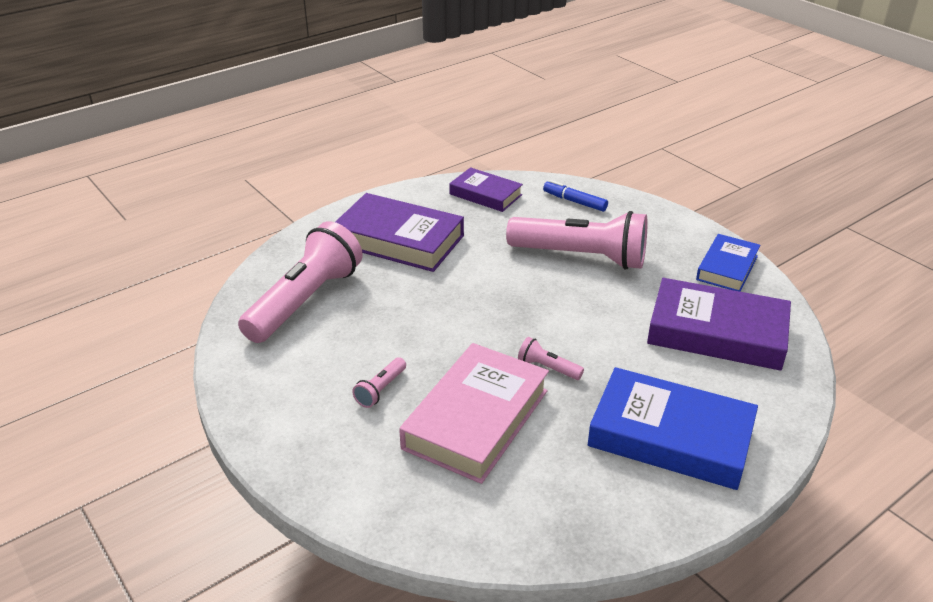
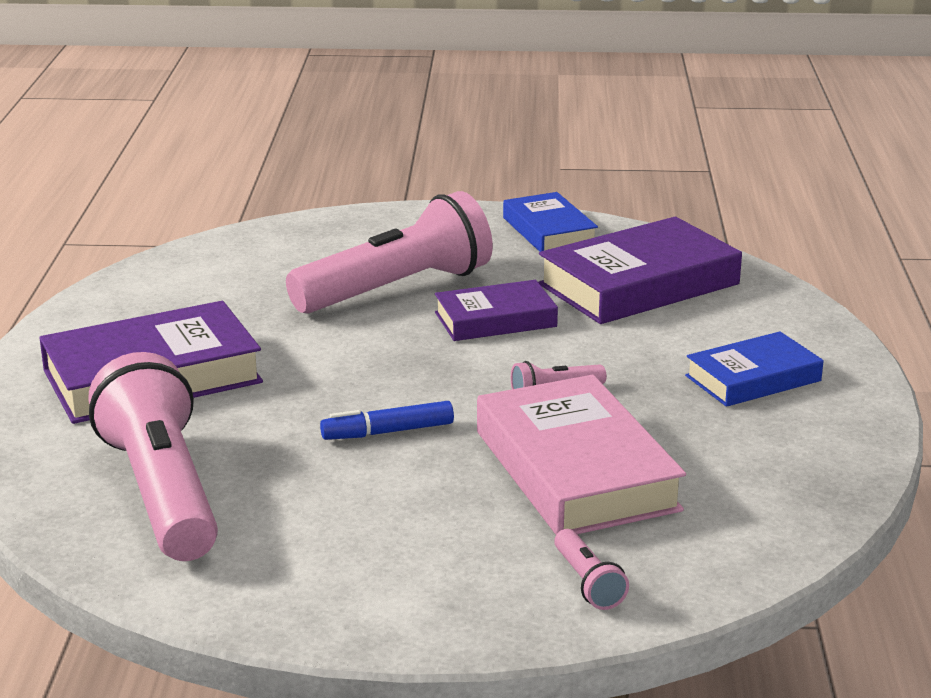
camera: 50 degrees left, 10 degrees down
(380, 389) = (432, 509): pink flashlight -> pink flashlight (587, 583)
(485, 194) = (167, 285): purple book -> purple book (495, 319)
(574, 201) = (287, 245): blue marker -> blue marker (388, 432)
(670, 436) = (753, 378): blue book -> blue book, size x0.60

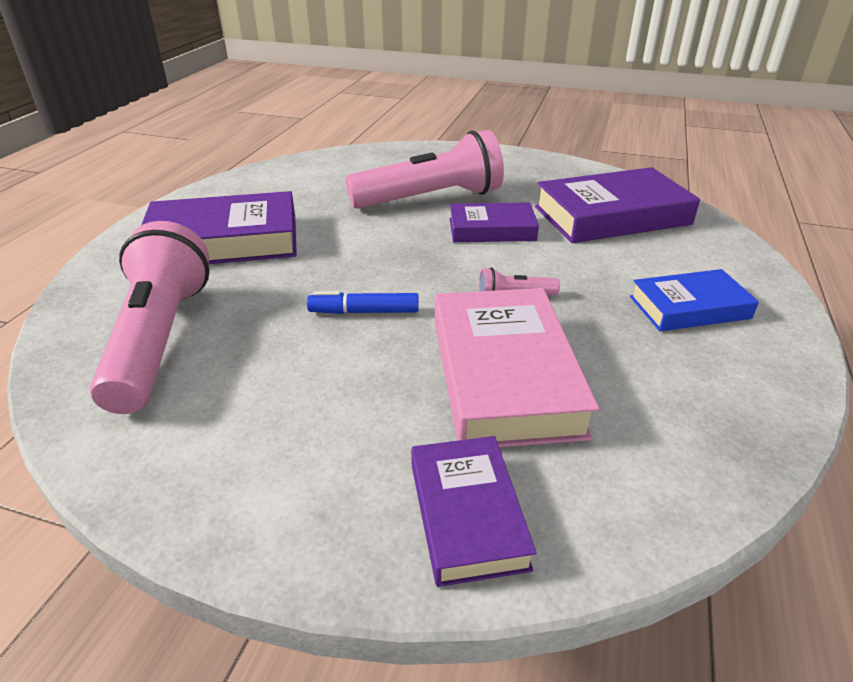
camera: 15 degrees right, 10 degrees up
(549, 231) = (557, 170): blue book -> none
(587, 583) = (467, 514): pink flashlight -> purple book

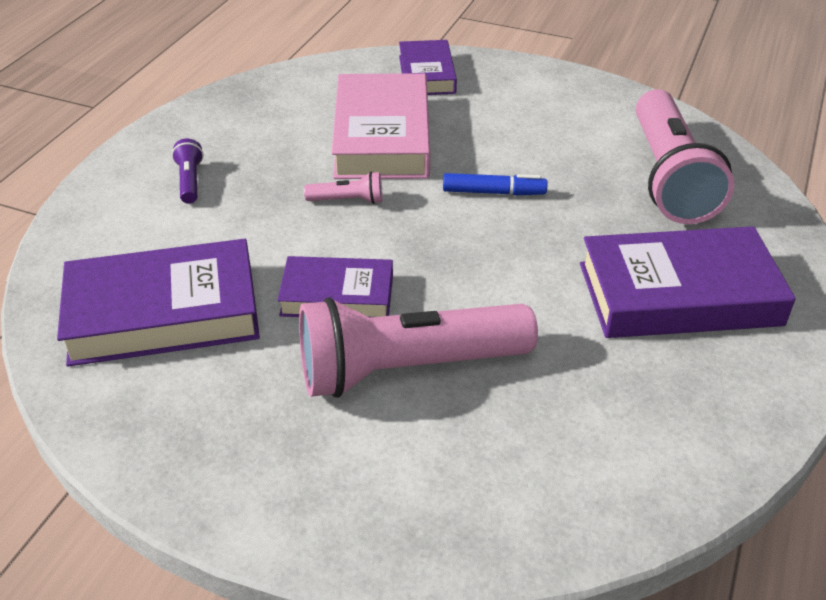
camera: 175 degrees left, 5 degrees up
(689, 307) = (190, 181): blue book -> purple flashlight

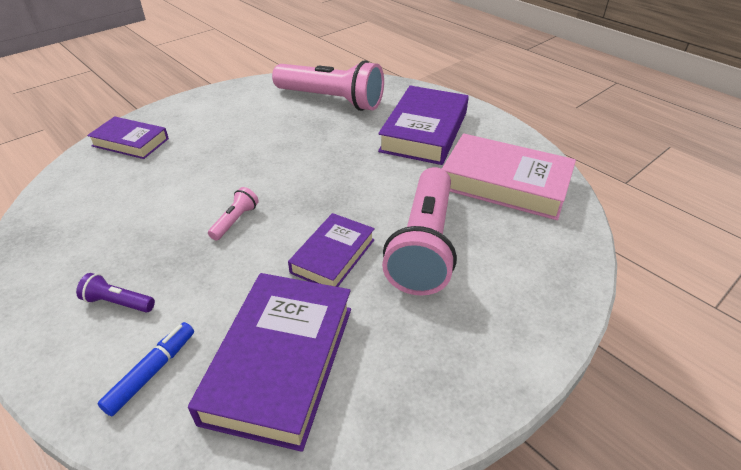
camera: 65 degrees left, 0 degrees up
(382, 136) = (179, 183): pink book -> pink book (505, 183)
(493, 192) = (287, 158): blue marker -> blue marker (152, 372)

